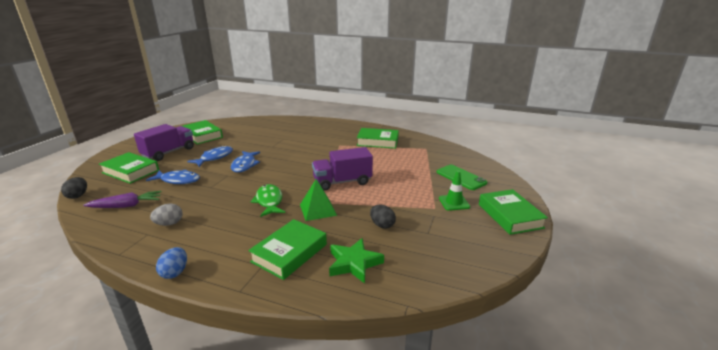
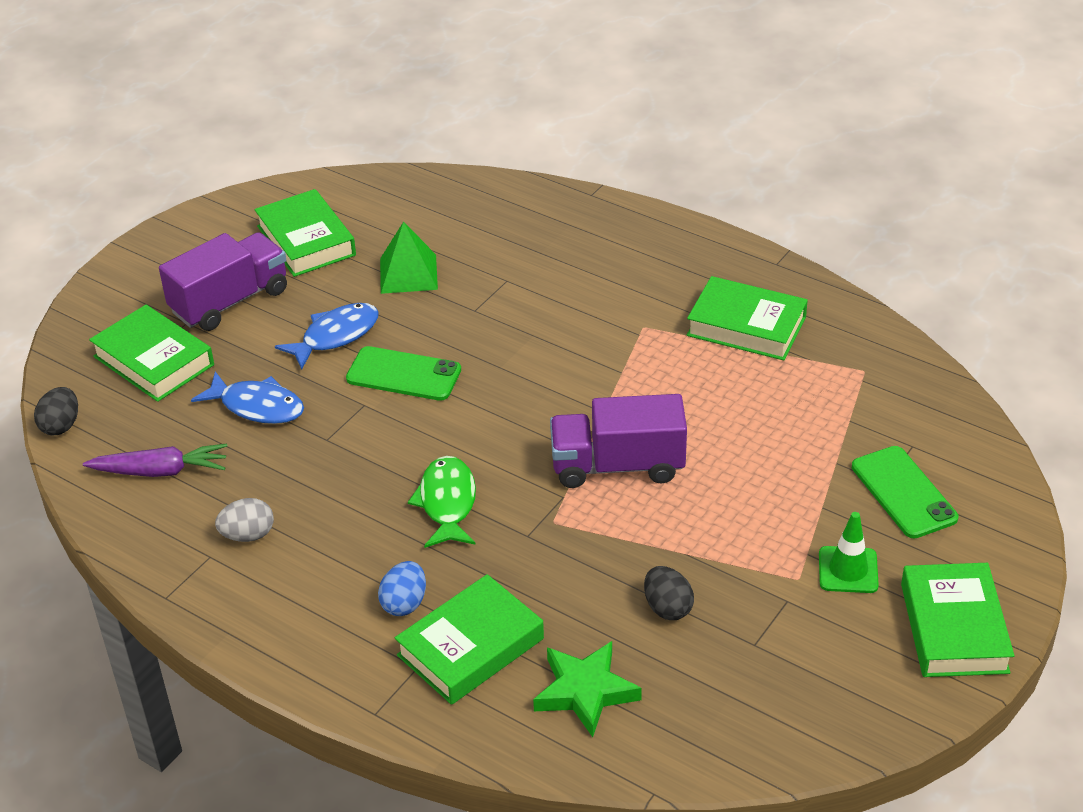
camera: 15 degrees right, 15 degrees up
(175, 272) = (266, 655): blue egg -> blue egg (404, 603)
(245, 165) = (404, 374): blue fish -> green phone
(318, 209) = (545, 544): green pyramid -> green pyramid (408, 273)

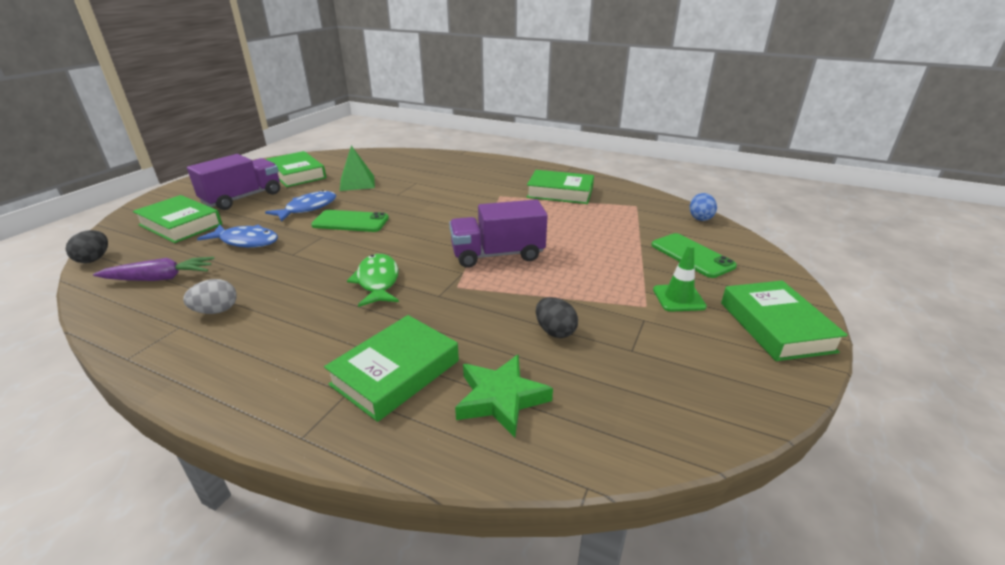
camera: 10 degrees left, 10 degrees down
(404, 603) = (339, 345): blue egg -> blue egg (700, 218)

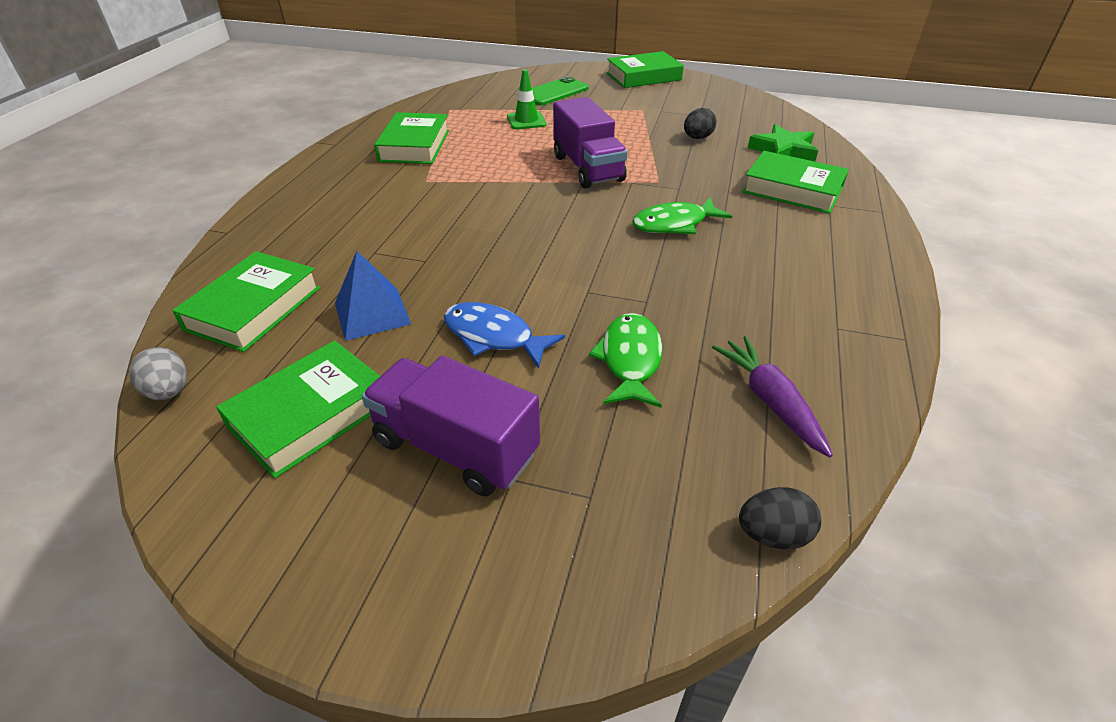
camera: 100 degrees left, 10 degrees up
(181, 225) = (601, 483): green book -> green book (254, 308)
(216, 311) = (794, 312): grey egg -> grey egg (169, 391)
(246, 241) = (630, 360): blue fish -> green fish
(350, 222) = (534, 279): green phone -> none
(357, 183) = (372, 313): green pyramid -> blue pyramid
(678, 298) = (625, 99): green traffic cone -> green traffic cone (526, 121)
(700, 218) = (476, 85): blue egg -> none

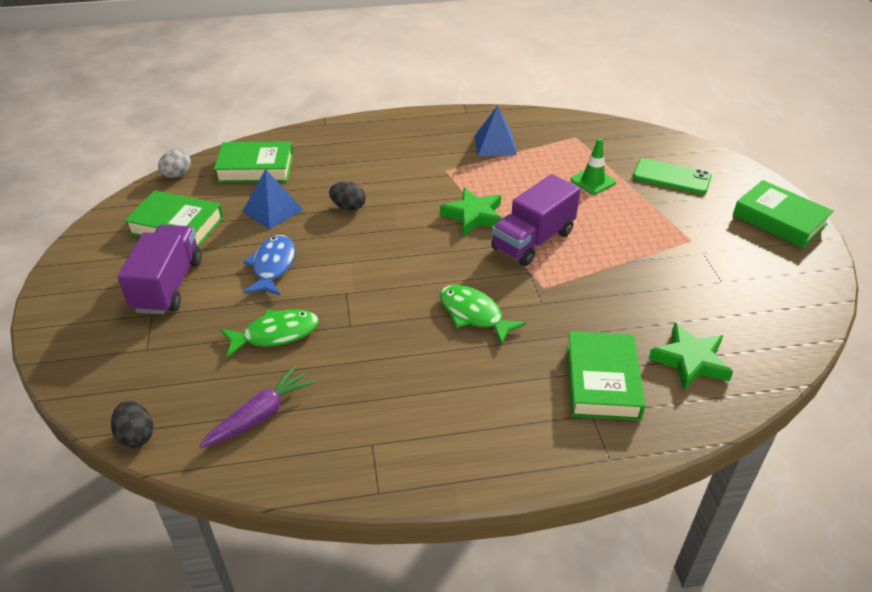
camera: 65 degrees right, 0 degrees up
(414, 146) = (495, 145): green book -> blue pyramid
(521, 186) = (473, 216): none -> green star
(697, 138) = (660, 292): black egg -> black egg (348, 207)

